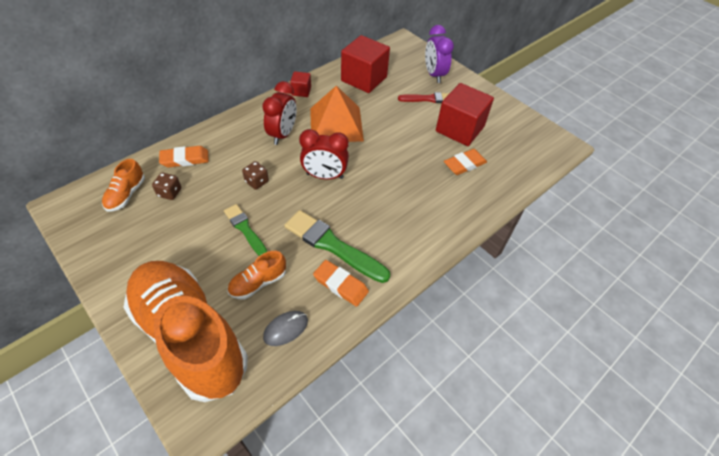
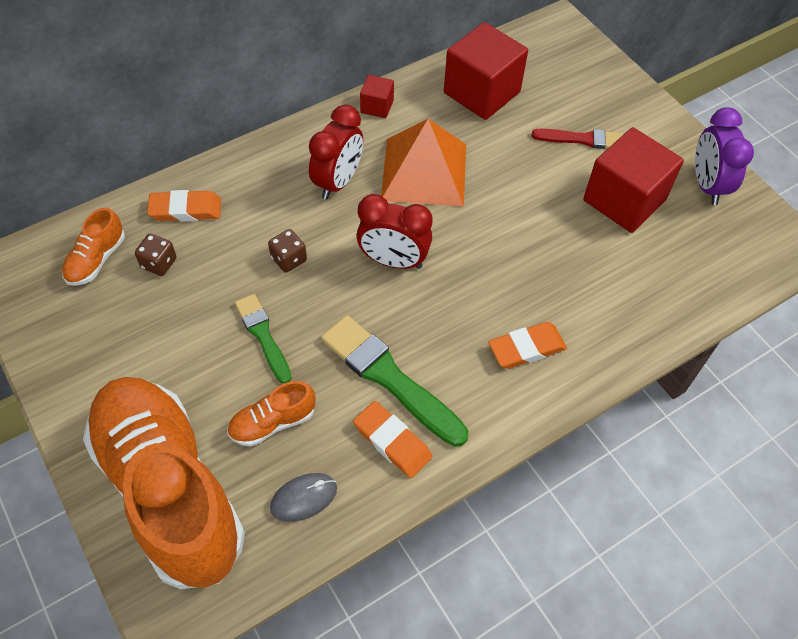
camera: 10 degrees right, 5 degrees up
(434, 75) = (600, 95): purple clock -> purple clock (707, 185)
(464, 164) = (619, 264): orange eraser -> orange eraser (526, 348)

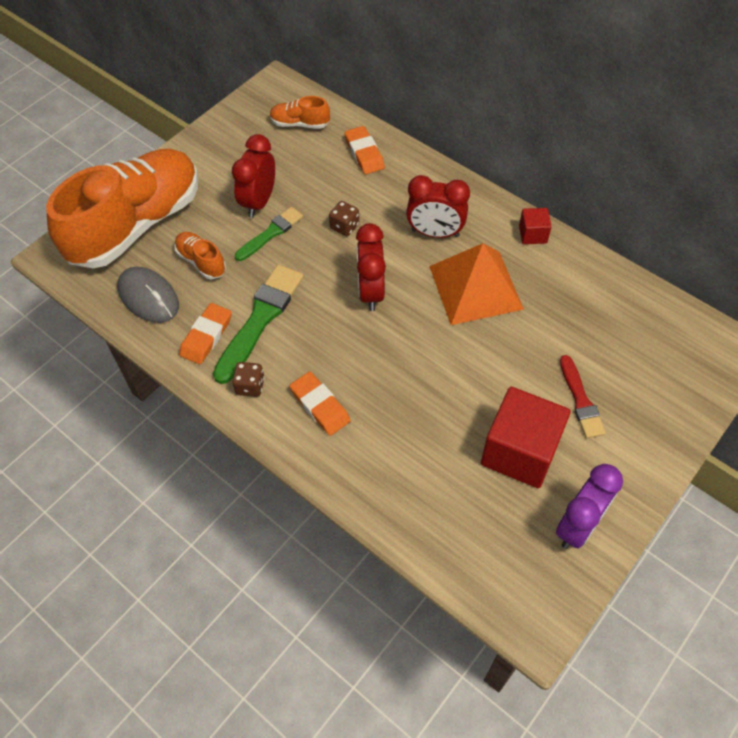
camera: 75 degrees right, 0 degrees up
(159, 263) = (310, 156): brown dice -> brown dice (250, 386)
(205, 336) = (259, 202): none -> red clock
(303, 498) = (148, 297): grey mouse -> grey mouse, size x1.52
(481, 92) = (595, 305): red cube -> none
(707, 185) = (578, 526): purple clock -> purple clock turned 150 degrees clockwise

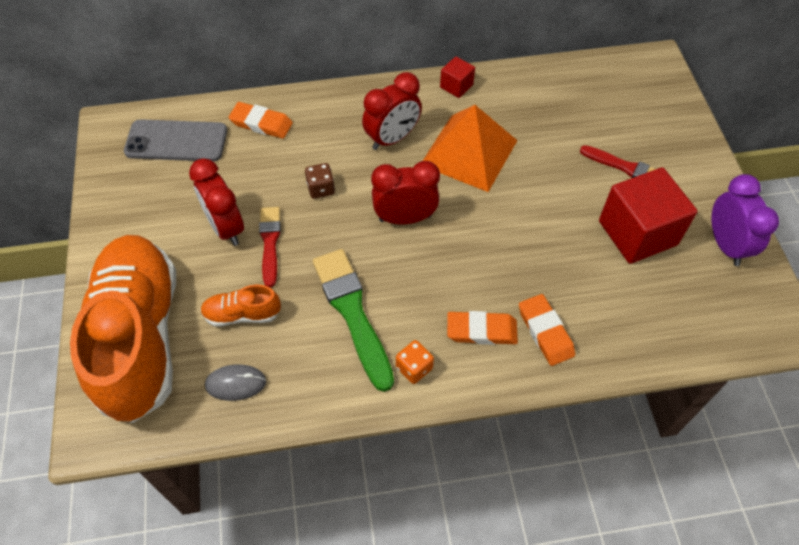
camera: 50 degrees left, 0 degrees up
(148, 297) = (236, 383): grey mouse -> grey mouse, size x0.66
(206, 336) = (328, 366): orange eraser -> orange eraser (545, 332)
(250, 386) = (414, 368): brown dice -> orange dice
(271, 233) = (270, 243): green brush -> red brush
(300, 124) = (176, 141): orange shoe -> grey phone
(371, 292) = (405, 218): red clock -> red clock turned 135 degrees clockwise

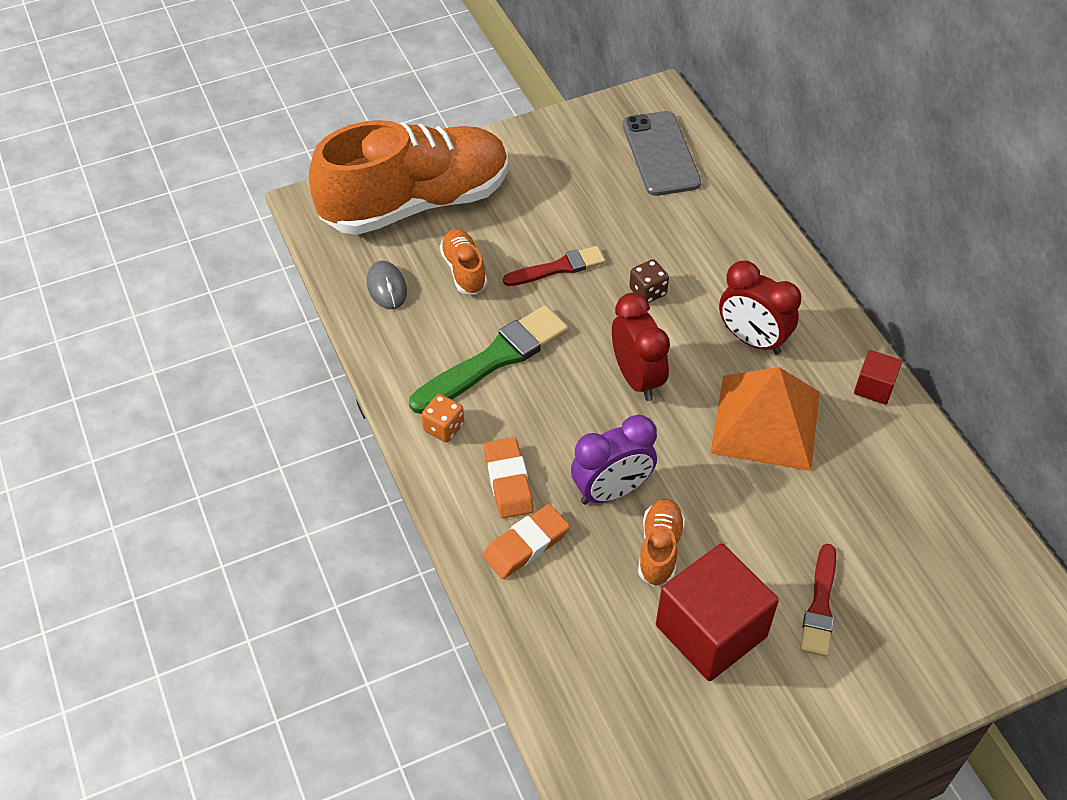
camera: 75 degrees right, 5 degrees down
(226, 227) = (564, 227): red clock -> none
(261, 123) = (718, 215): orange eraser -> none
(565, 245) = (659, 549): none -> orange shoe
(725, 245) = (732, 745): purple clock -> purple clock (611, 491)

